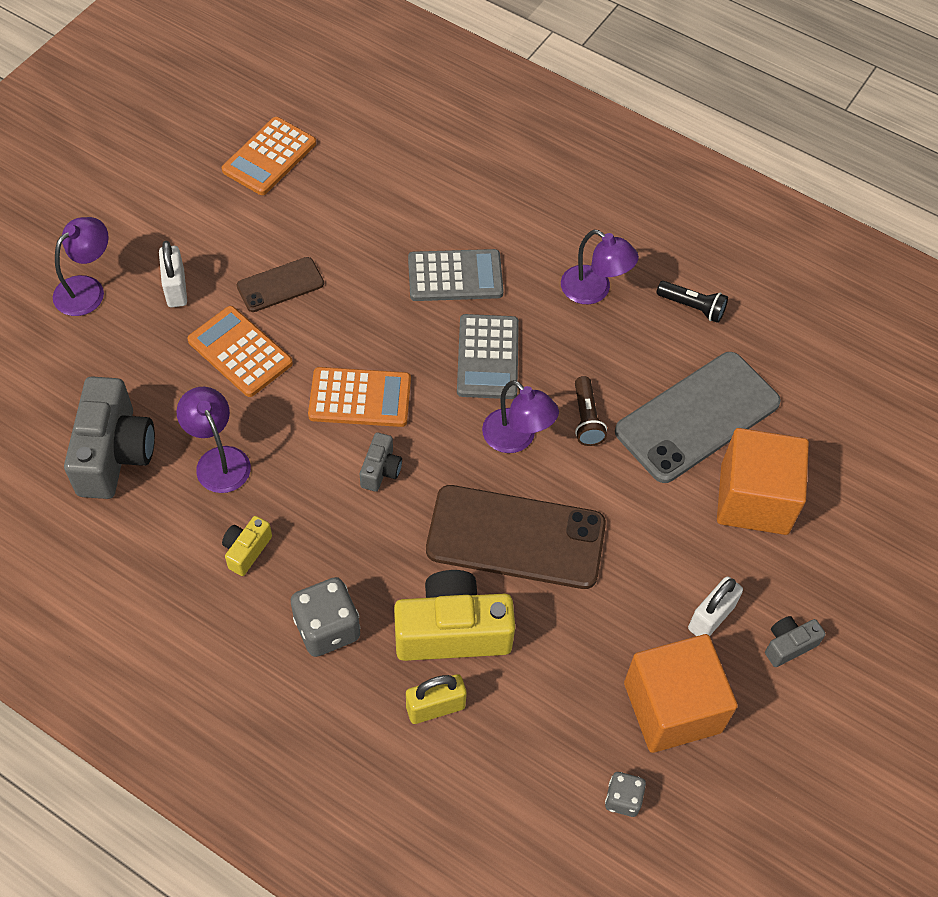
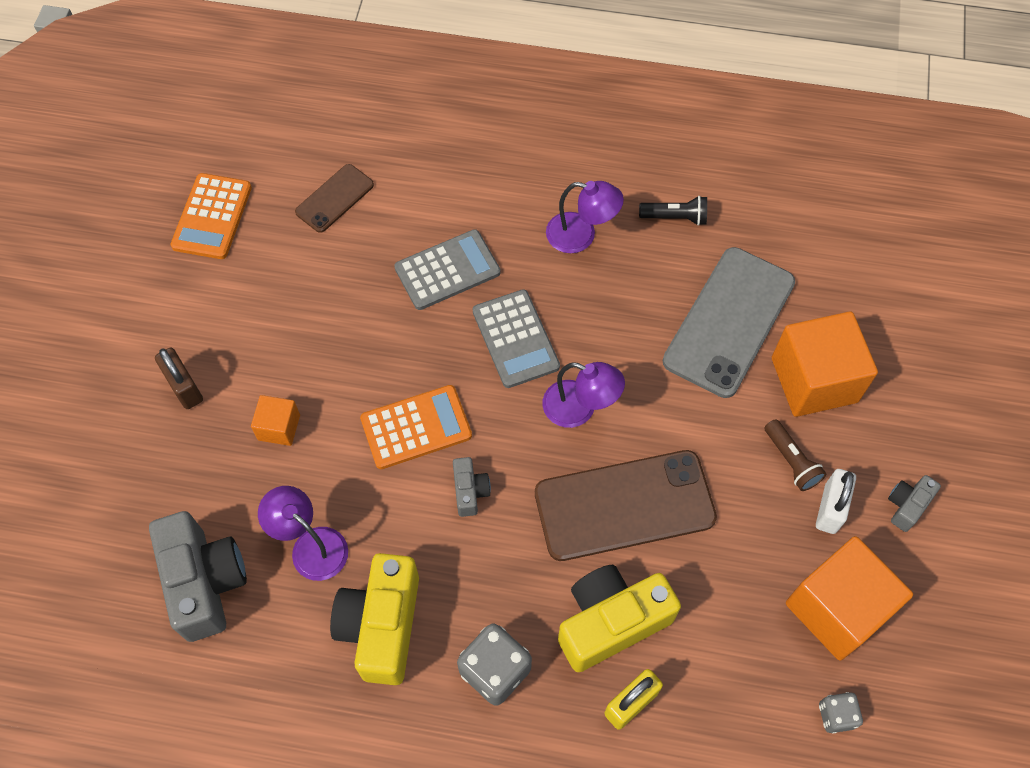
camera: 20 degrees left, 5 degrees up
(87, 289) = (95, 422): purple lamp -> none
(176, 289) = (184, 387): white padlock -> brown padlock
(240, 352) = (279, 427): orange calculator -> orange cube
(246, 550) = (381, 626): yellow camera -> yellow camera, size x2.07
(280, 285) = (285, 343): brown phone -> brown phone (334, 198)
(586, 419) = (633, 363): brown flashlight -> brown flashlight (791, 461)

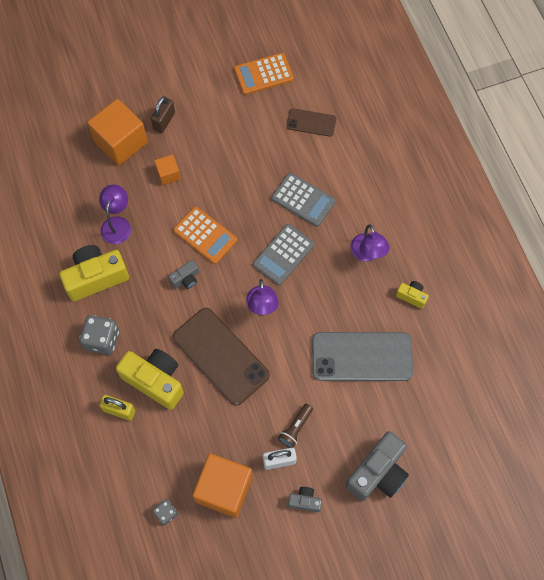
camera: 60 degrees right, 5 degrees up
(205, 582) = (75, 190): grey camera -> grey camera (378, 473)
(675, 217) = (411, 296): black flashlight -> yellow camera
(814, 380) = (353, 418): orange cube -> orange cube (121, 142)

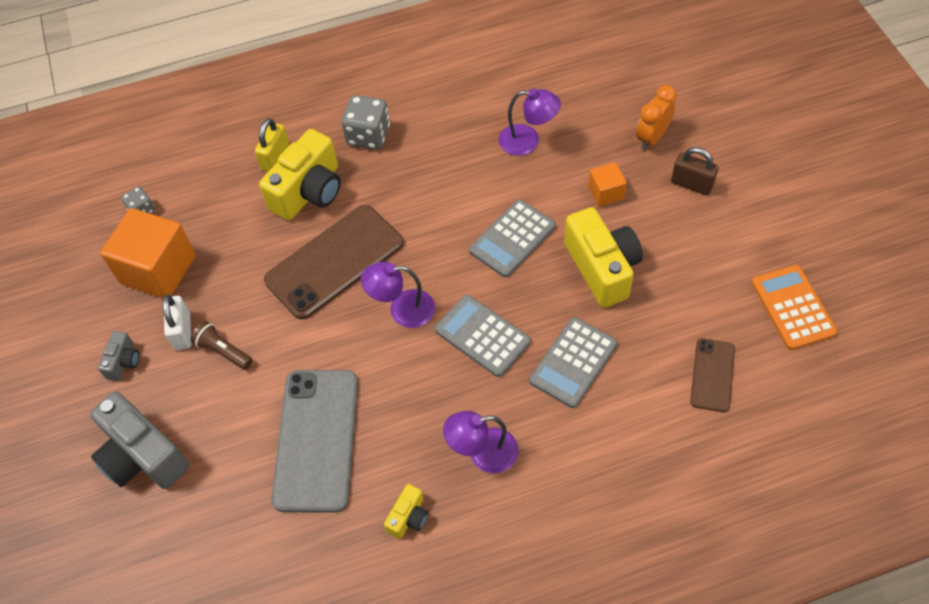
camera: 95 degrees right, 10 degrees down
(96, 277) = (452, 124): yellow camera -> yellow camera (602, 268)
(121, 142) = (652, 137): orange cube -> orange clock
(185, 279) = (447, 219): grey camera -> none
(205, 235) = (512, 238): orange calculator -> grey calculator

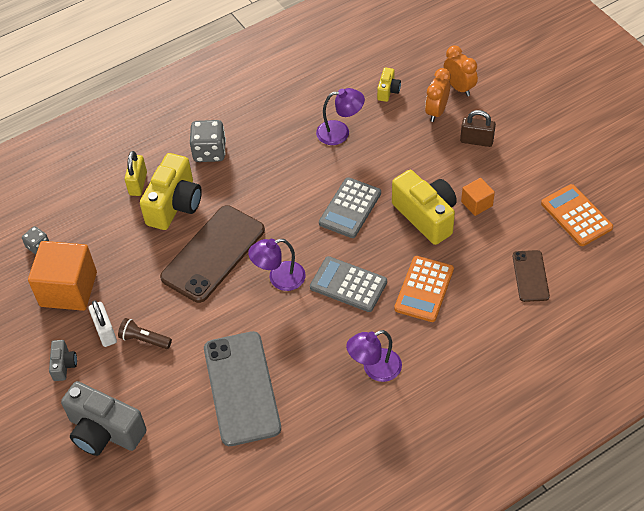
camera: 15 degrees left, 5 degrees down
(408, 517) = (332, 427): yellow camera -> yellow camera (388, 91)
(573, 362) = (424, 289): grey calculator -> orange calculator
(606, 193) = (412, 160): orange cube -> orange cube (476, 204)
(688, 112) = (459, 87): none -> orange clock

